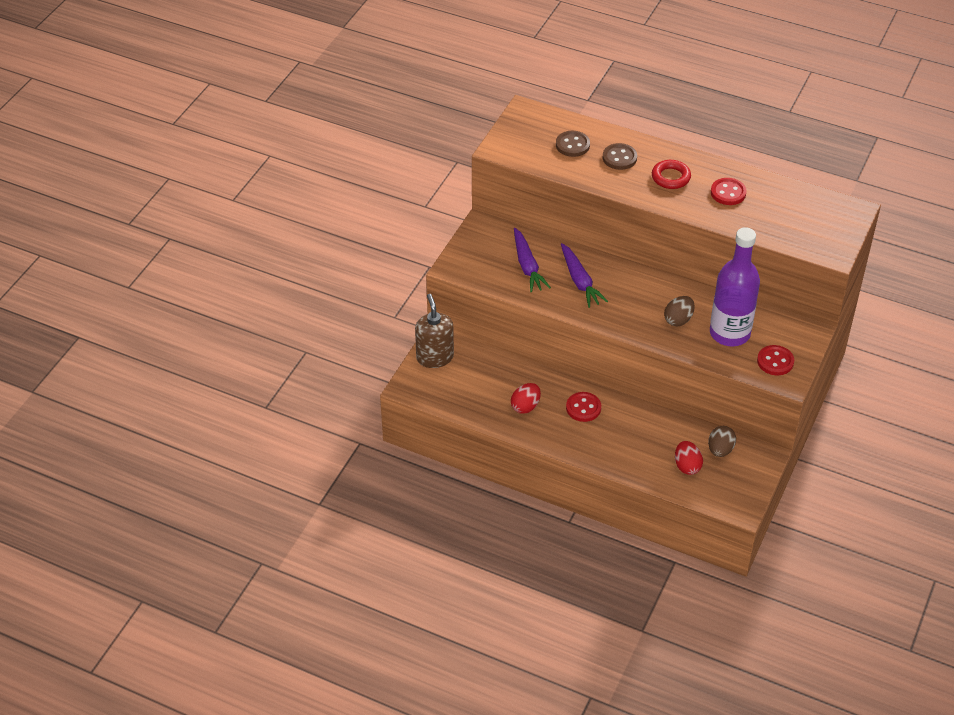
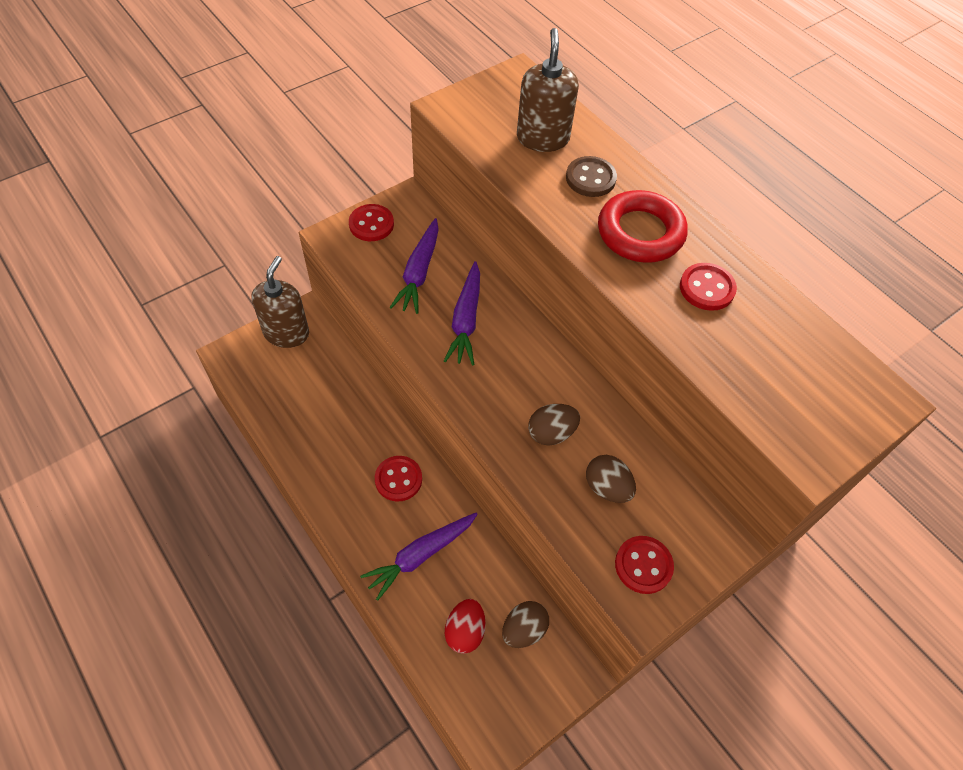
camera: 25 degrees right, 10 degrees up
(471, 250) = (371, 224): none -> red button
(525, 406) = (335, 443): red egg -> none
(572, 145) = (543, 138): brown button -> brown soap dispenser
(630, 441) = (420, 555): none -> purple carrot
(670, 177) = (640, 232): red ring -> red ring, size x1.50
(729, 333) = (607, 487): purple bottle -> brown egg

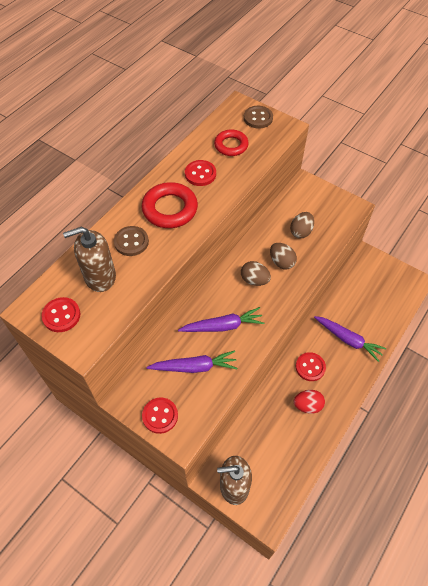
camera: 105 degrees left, 0 degrees up
(465, 631) = (374, 306): red egg -> red egg (307, 405)
(523, 630) = (359, 282): brown egg -> brown egg (254, 280)
(643, 565) = (333, 210): red button -> red button (61, 315)
(770, 351) = (231, 145): none -> red ring
(842, 418) = (258, 118): none -> brown button

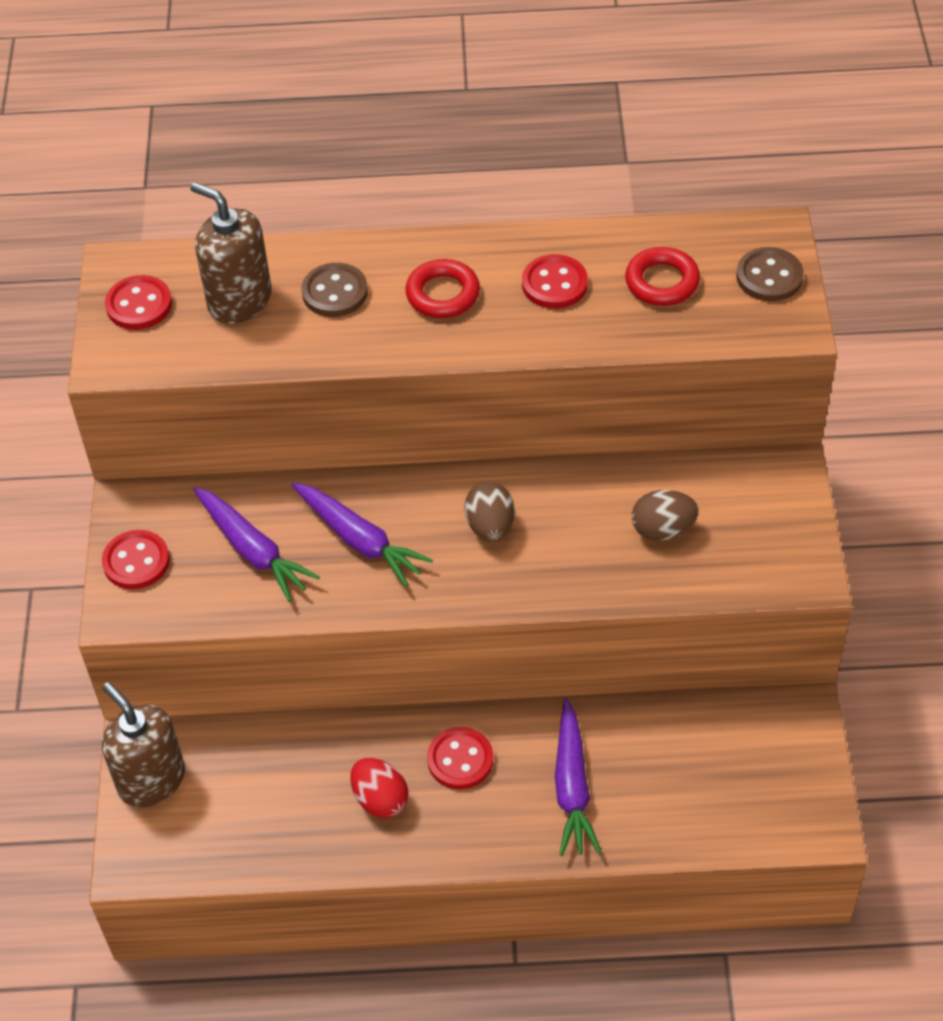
camera: 55 degrees right, 5 degrees down
(170, 209) = (443, 294): red ring -> red ring, size x0.67
(281, 262) = (565, 541): brown egg -> none

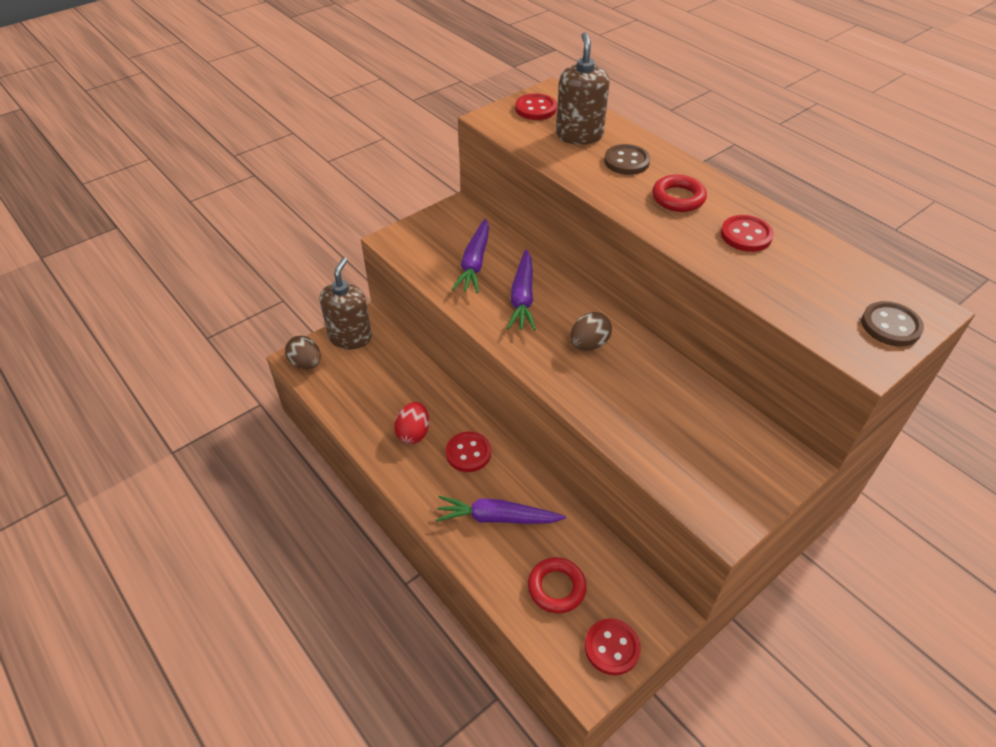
camera: 50 degrees right, 5 degrees down
(136, 561) = (426, 229): red button -> red button (612, 647)
(572, 787) = (497, 518): purple carrot -> purple carrot turned 45 degrees clockwise
(662, 282) = (813, 278): red ring -> red ring (556, 588)
(662, 529) = (675, 424): brown egg -> brown egg (306, 363)

